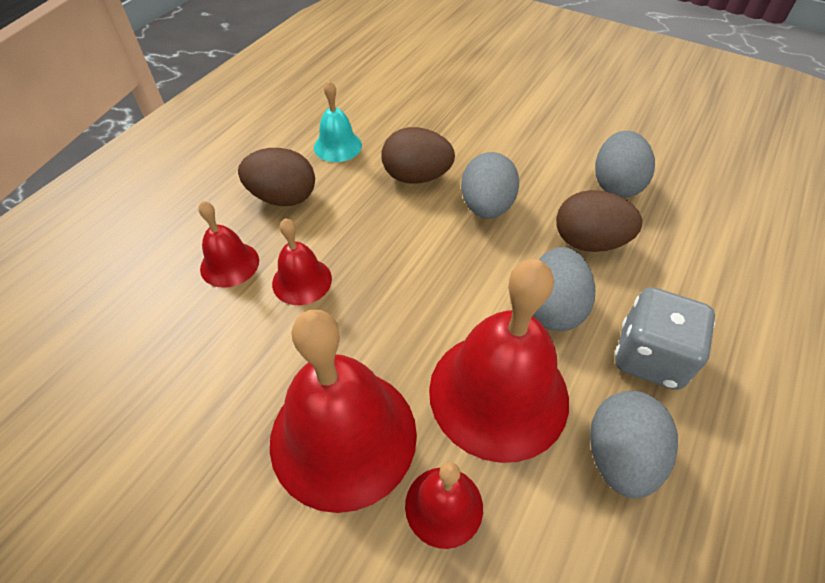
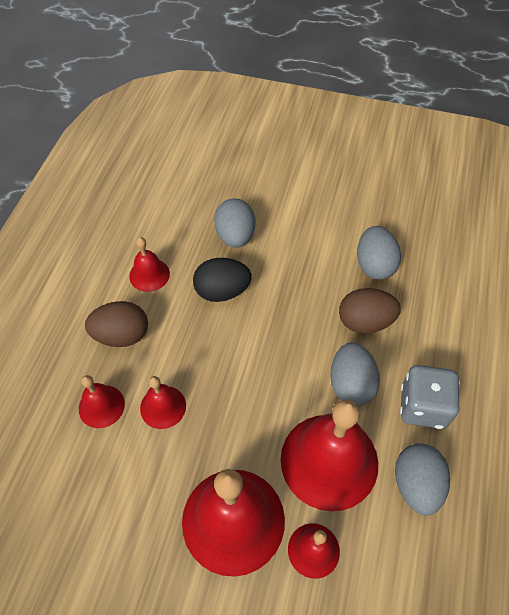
camera: 15 degrees left, 5 degrees up
(337, 146) = (149, 274): turquoise bell -> red bell
(416, 177) = (222, 291): brown egg -> black egg
(486, 207) = (283, 307): grey egg -> grey egg (235, 236)

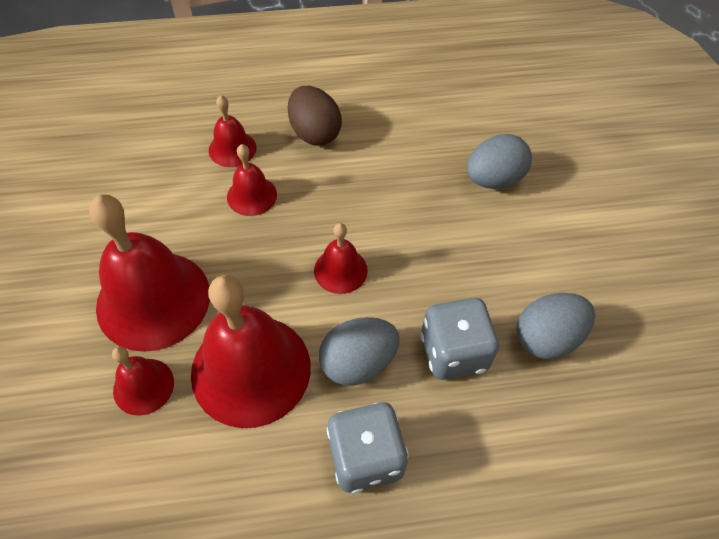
camera: 65 degrees right, 0 degrees up
(149, 274) = (396, 126): red bell -> red bell (340, 270)
(222, 291) = (413, 194): black egg -> none
(365, 322) = (454, 352): brown egg -> grey dice
(416, 485) = (256, 477): grey egg -> none

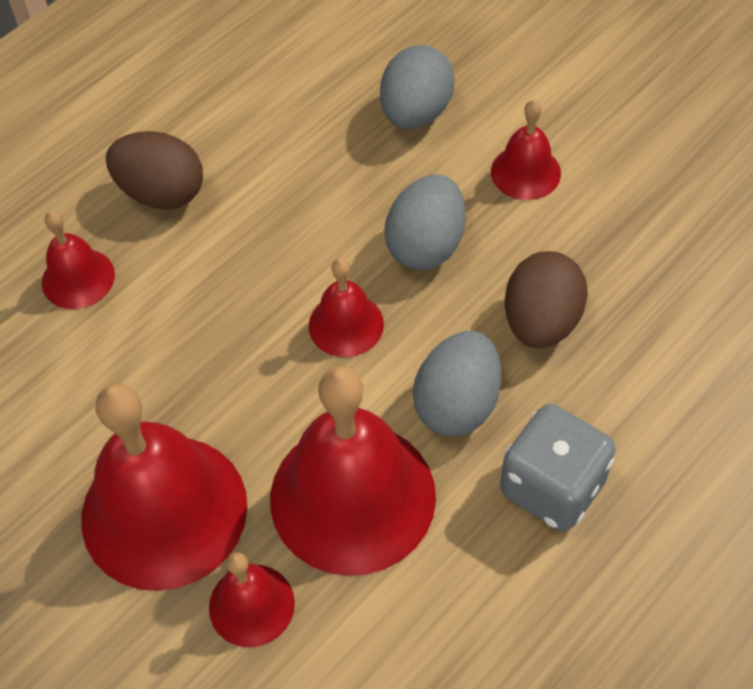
camera: 35 degrees left, 0 degrees up
(252, 195) = (160, 315): red bell -> red bell (525, 172)
(454, 352) = (541, 322): grey dice -> brown egg
(547, 338) = (615, 241): grey egg -> grey egg (426, 245)

